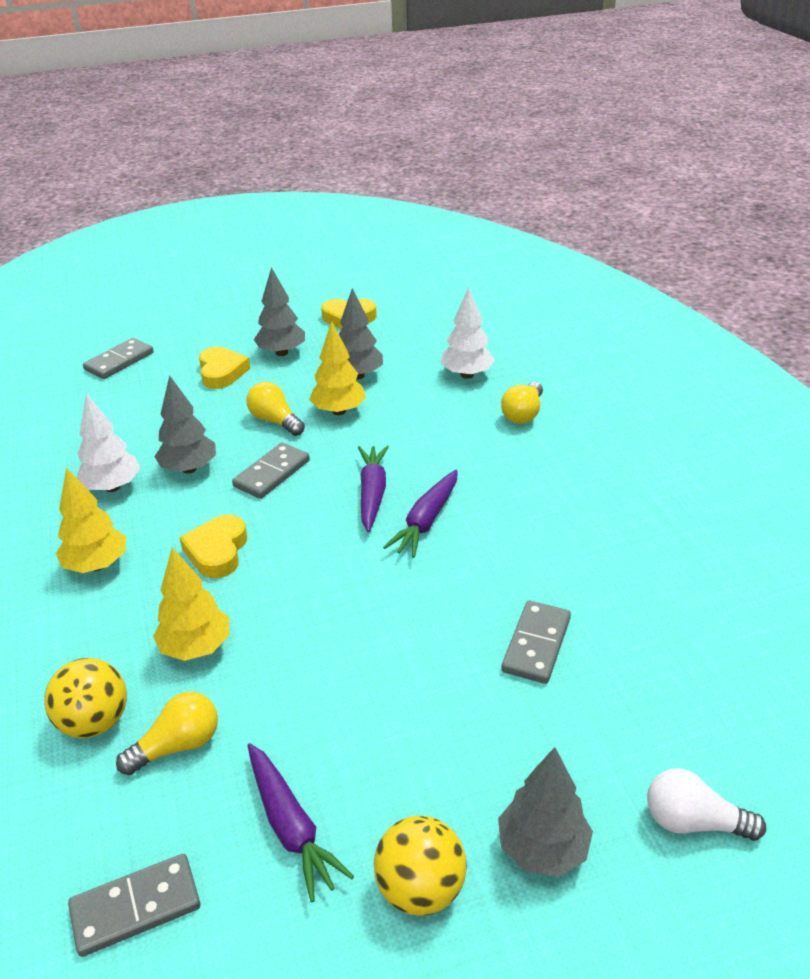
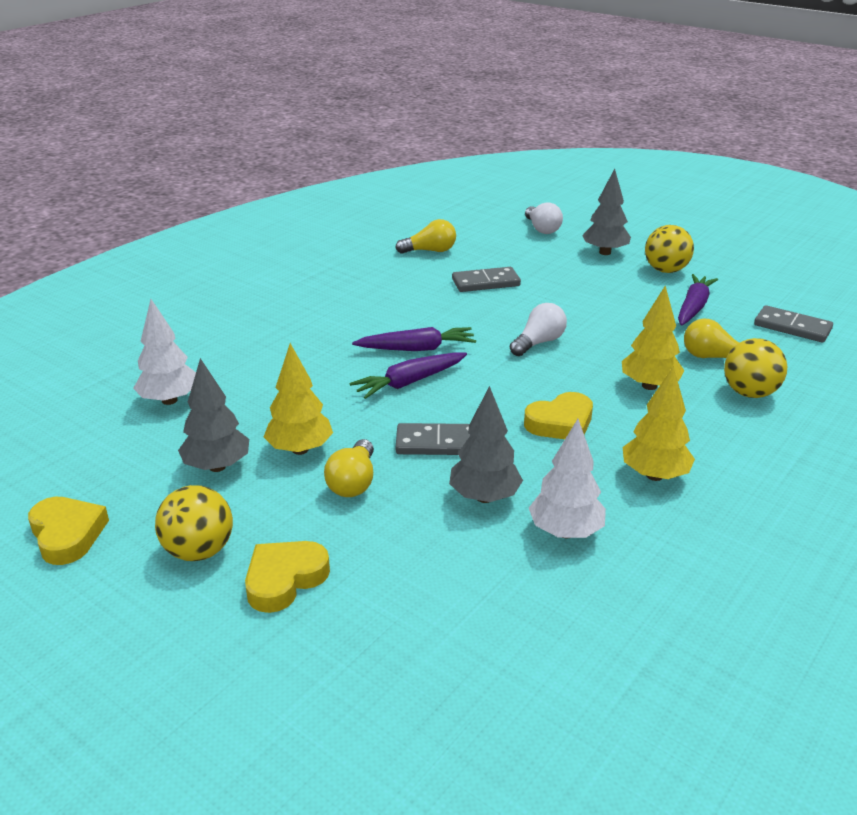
camera: 125 degrees left, 5 degrees down
(119, 361) = (332, 713): grey domino -> none
(281, 352) = (199, 551): grey tree -> yellow ball
(355, 612) = (538, 342): none -> white light bulb
(523, 414) = (223, 352): yellow light bulb -> yellow light bulb (430, 251)

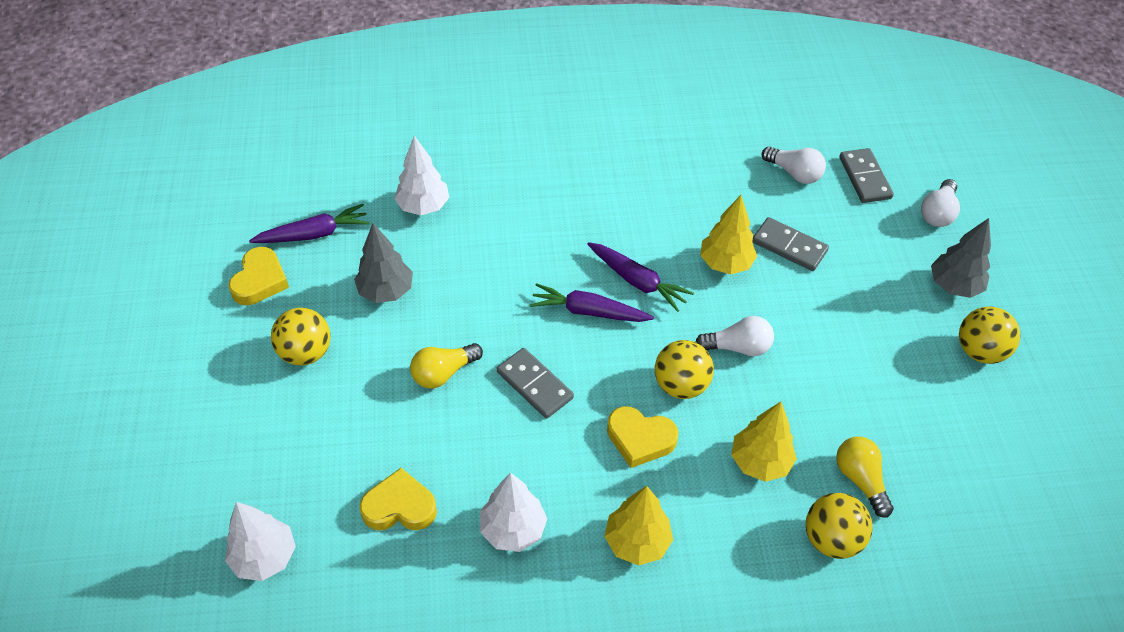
camera: 45 degrees right, 20 degrees up
(284, 579) = (322, 414): yellow heart -> yellow heart (399, 507)
(300, 449) = (446, 317): yellow tree -> yellow tree (725, 263)
(392, 719) = (264, 557): none -> white tree
(430, 251) = (794, 173): yellow light bulb -> white light bulb
(484, 497) = (503, 456): grey tree -> none
(537, 381) = (680, 385): none -> yellow ball
(693, 307) = (934, 413): purple carrot -> purple carrot (313, 234)
(792, 327) = (992, 509): grey domino -> grey domino (864, 178)

